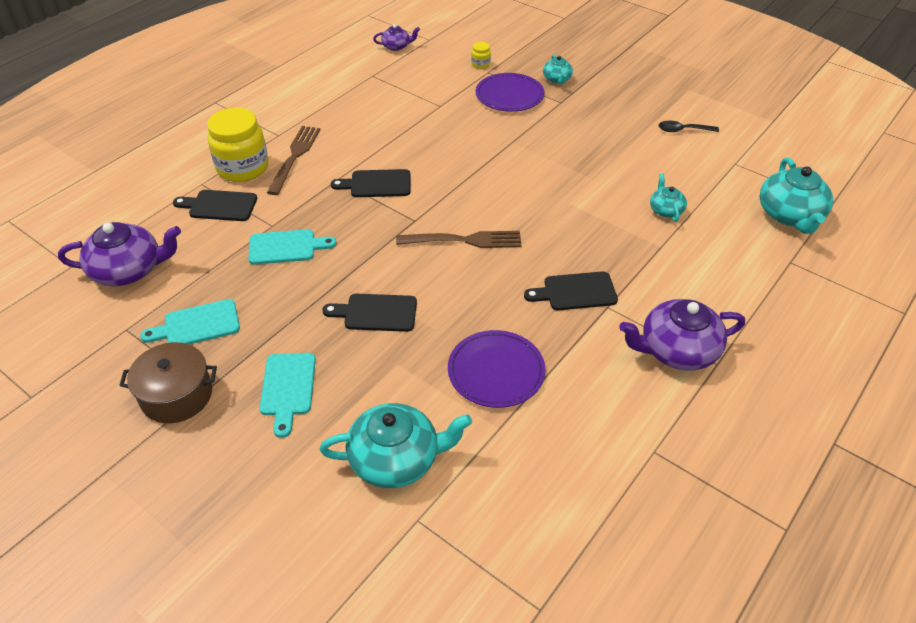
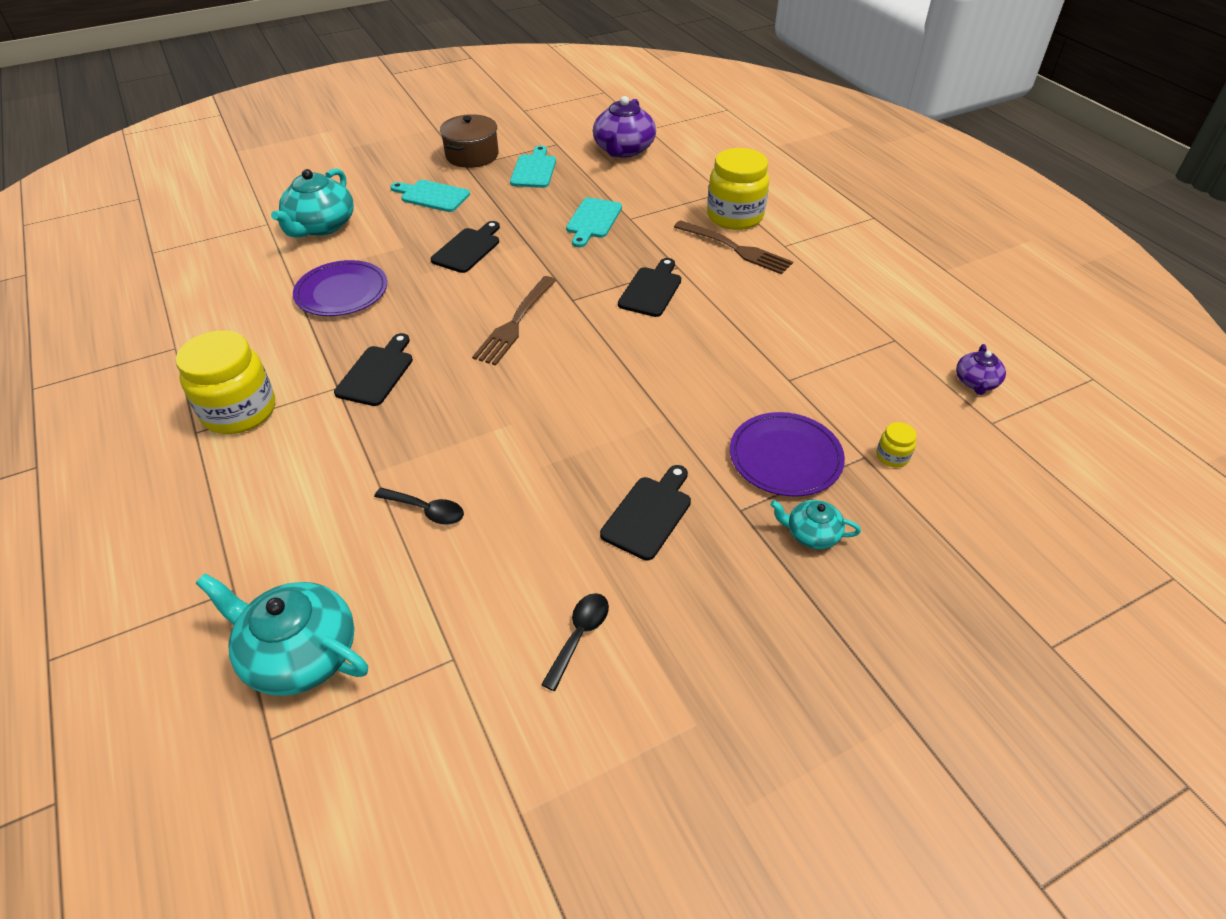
camera: 115 degrees right, 0 degrees up
(219, 206) = (680, 197): black cutting board -> black cutting board (649, 514)
(665, 210) = (426, 510): turquoise teapot -> black spoon
(677, 350) = (239, 411): purple teapot -> yellow jar

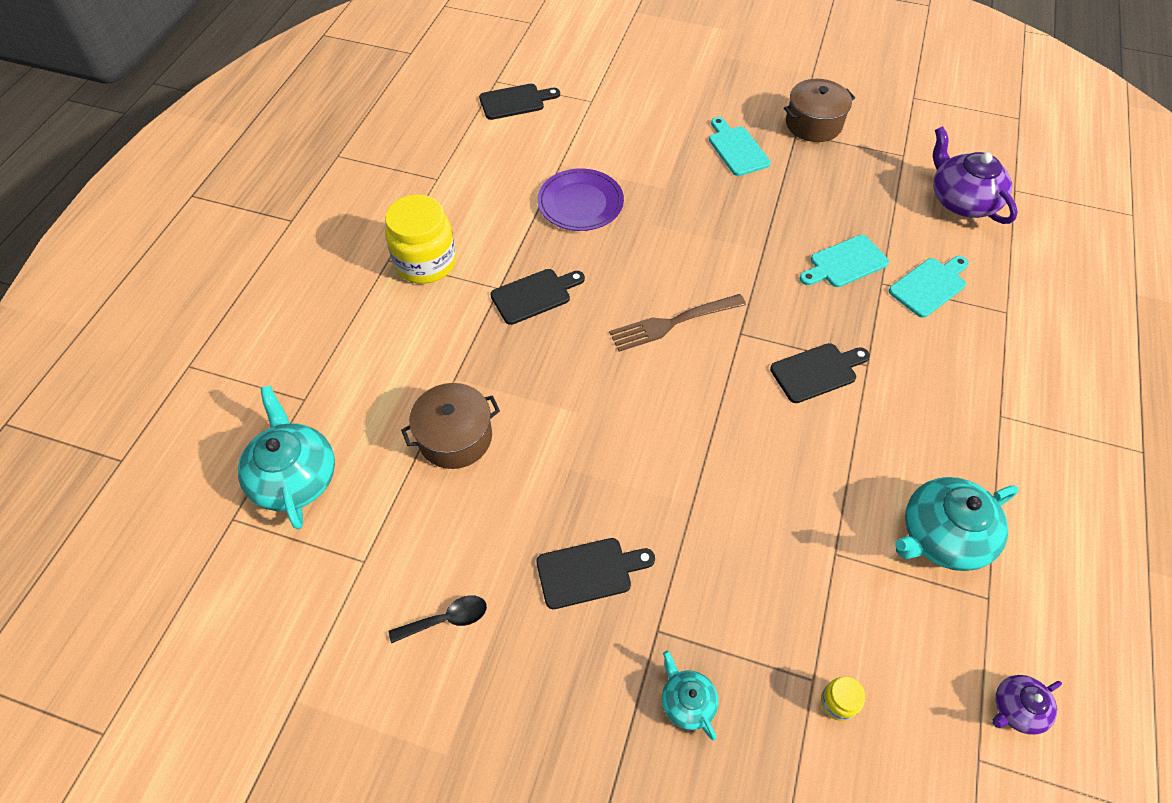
camera: 45 degrees right, 10 degrees up
(321, 226) = (625, 127): turquoise teapot -> turquoise teapot (942, 536)
(426, 510) = (455, 437): black spoon -> brown pot
(468, 249) = (711, 223): black cutting board -> black cutting board (515, 102)
(534, 170) = (851, 173): turquoise cutting board -> turquoise cutting board (930, 286)
(623, 150) = (961, 200): purple teapot -> purple teapot turned 90 degrees clockwise
(735, 216) = (987, 348): yellow jar -> none
(736, 249) = (946, 385): brown fork -> none
(785, 457) = (745, 620): purple plate -> none

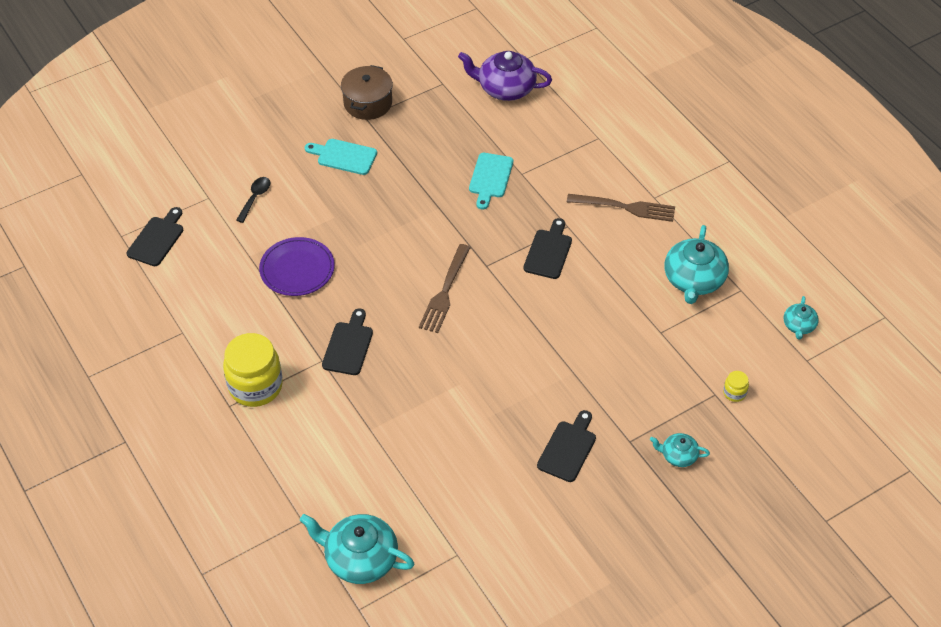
camera: 50 degrees left, 5 degrees down
(446, 619) = (533, 535): black spoon -> black spoon (255, 198)
(455, 437) = (415, 456): brown pot -> none
(930, 286) = (547, 154): turquoise cutting board -> none
(954, 399) = (626, 207): none -> brown fork
(1017, 709) = (799, 326): purple teapot -> turquoise teapot

